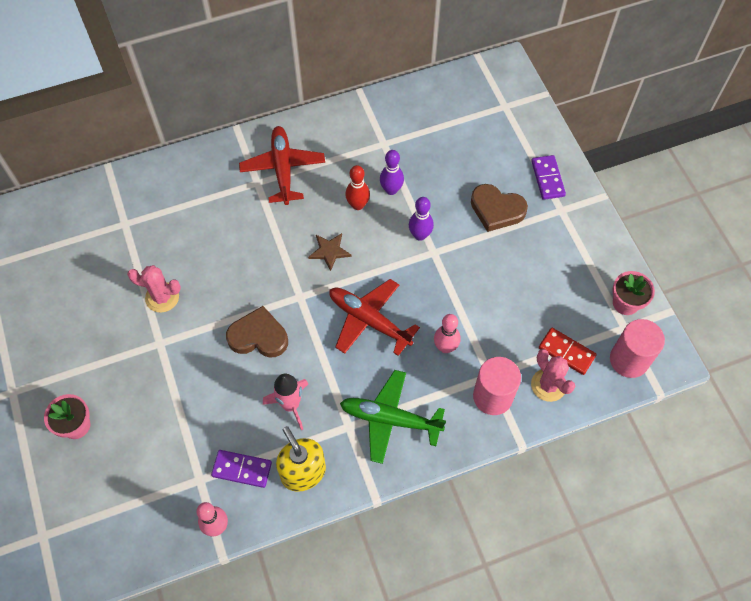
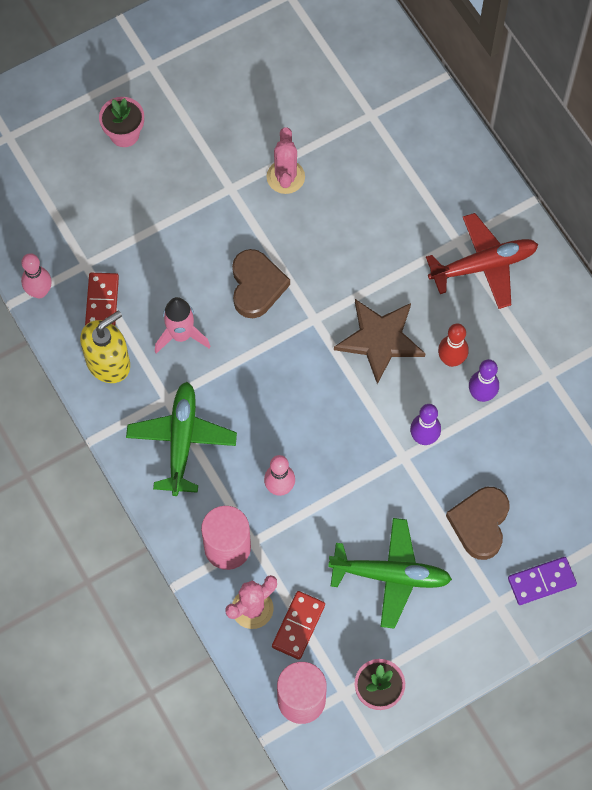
camera: 80 degrees right, 5 degrees up
(242, 469) = (102, 302): purple domino -> red domino
(329, 251) = (380, 339): brown star -> brown star, size x1.77
(369, 320) = (298, 398): red plane -> none
(531, 278) = (391, 575): none -> green plane

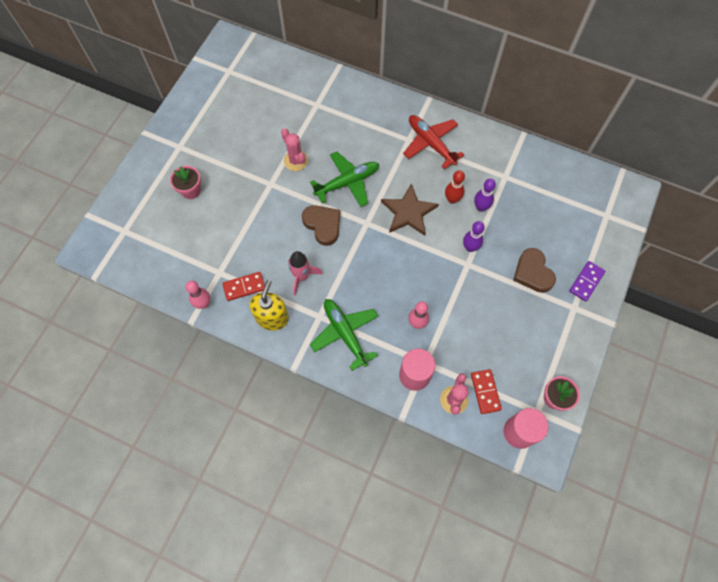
camera: 35 degrees left, 0 degrees up
(102, 302) = (244, 287): red domino -> red domino turned 75 degrees counterclockwise
(391, 575) = (510, 330): green plane -> green plane (347, 182)
(483, 265) = (431, 143): red plane -> red plane turned 75 degrees counterclockwise

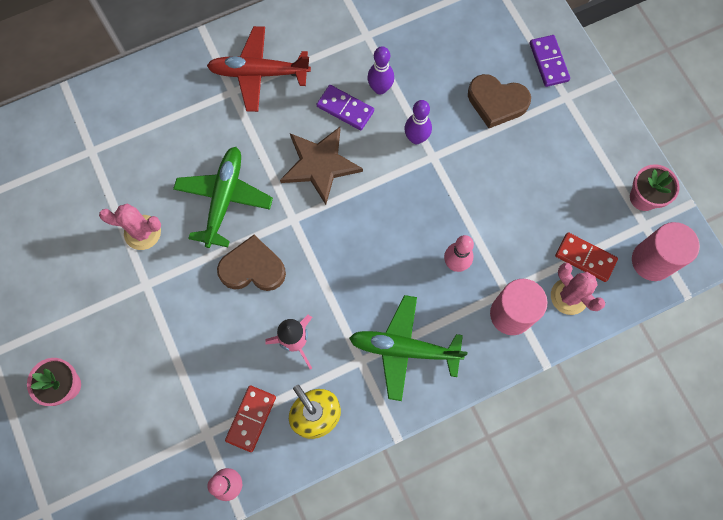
camera: 50 degrees left, 5 degrees up
(452, 199) = (345, 109): red bowling pin -> purple domino

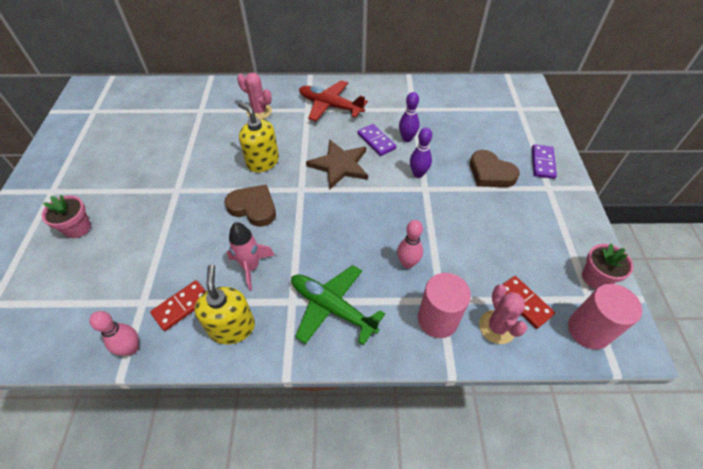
camera: 25 degrees right, 20 degrees down
(142, 232) = (197, 161): pink cactus -> pink cactus (259, 111)
(224, 199) = (262, 161): green plane -> yellow soap dispenser

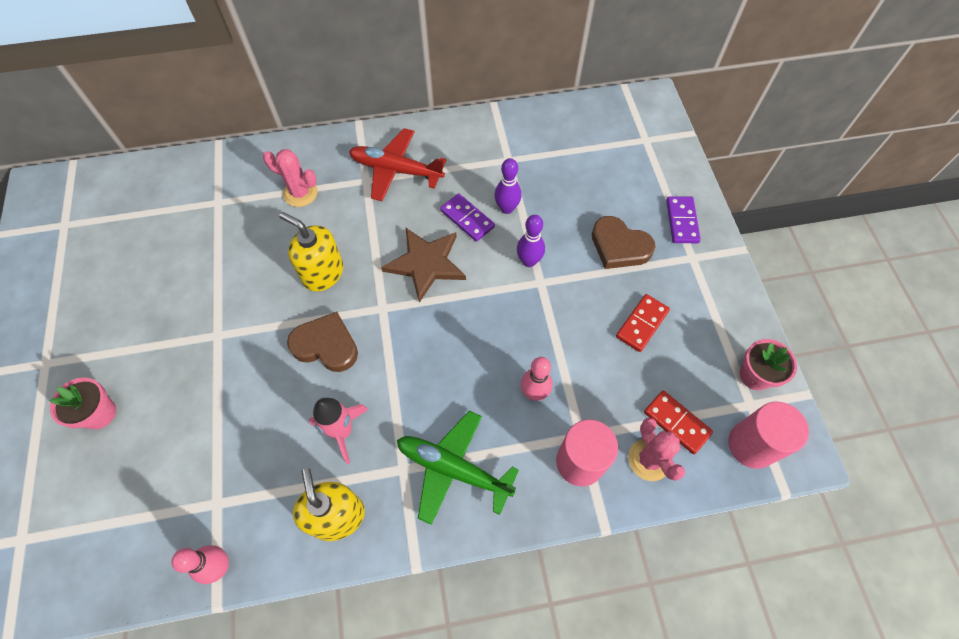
camera: 10 degrees left, 10 degrees up
(182, 306) = (268, 499): red domino -> red domino (642, 324)

